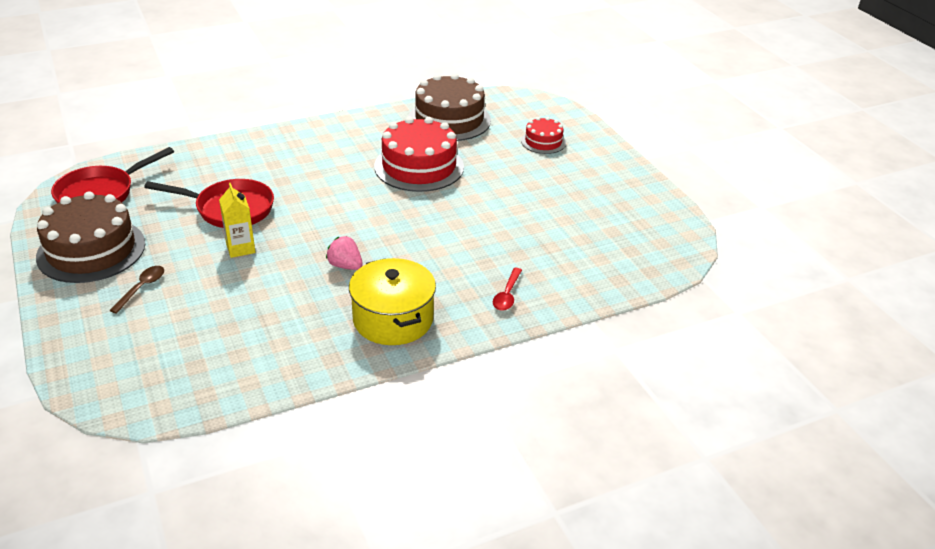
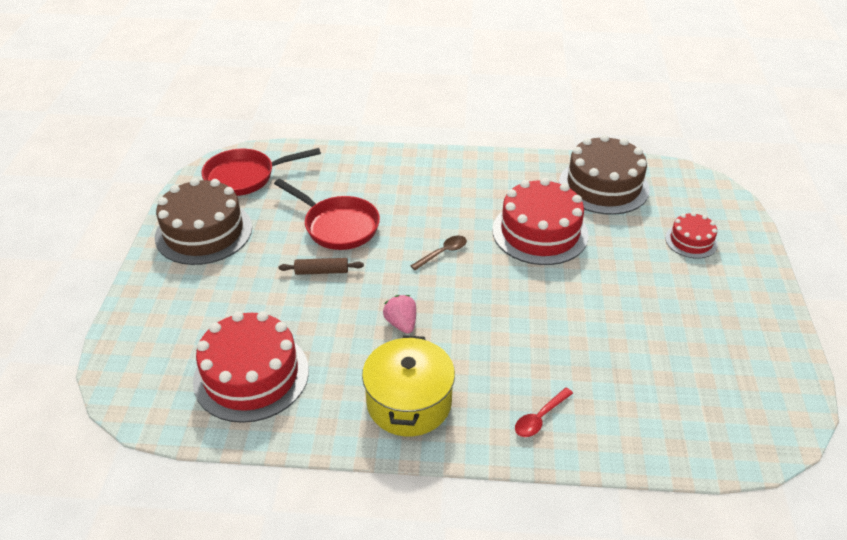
camera: 30 degrees right, 5 degrees up
(141, 288) = (217, 285): brown spoon -> brown spoon (442, 253)
(232, 346) = (251, 375): none -> red cake
(240, 248) = (321, 271): yellow carton -> brown rolling pin

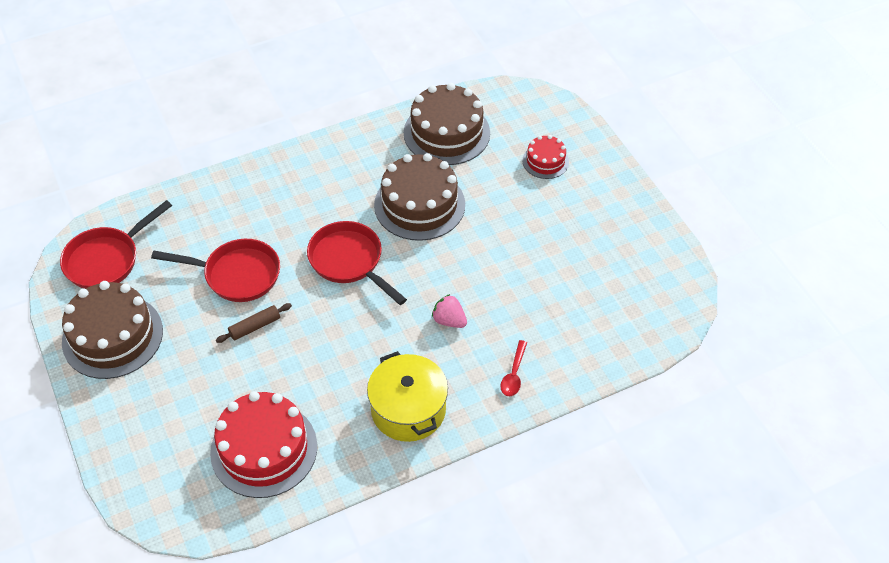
camera: 30 degrees left, 10 degrees up
(401, 324) = (358, 344): pink strawberry -> pink strawberry (449, 320)
(442, 253) = (349, 261): brown spoon -> red pan
(540, 232) = (419, 204): red cake -> brown cake

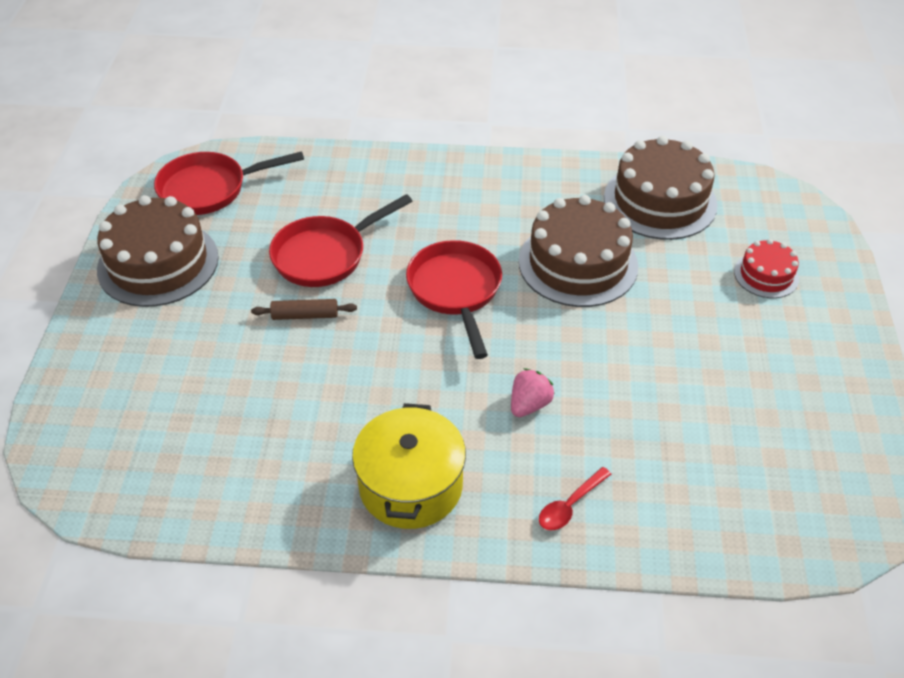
camera: 30 degrees right, 5 degrees down
(237, 275) = (325, 255): red pan -> red pan turned 105 degrees clockwise
(264, 449) = (218, 451): red cake -> none
(449, 320) = (529, 405): pink strawberry -> pink strawberry turned 60 degrees clockwise

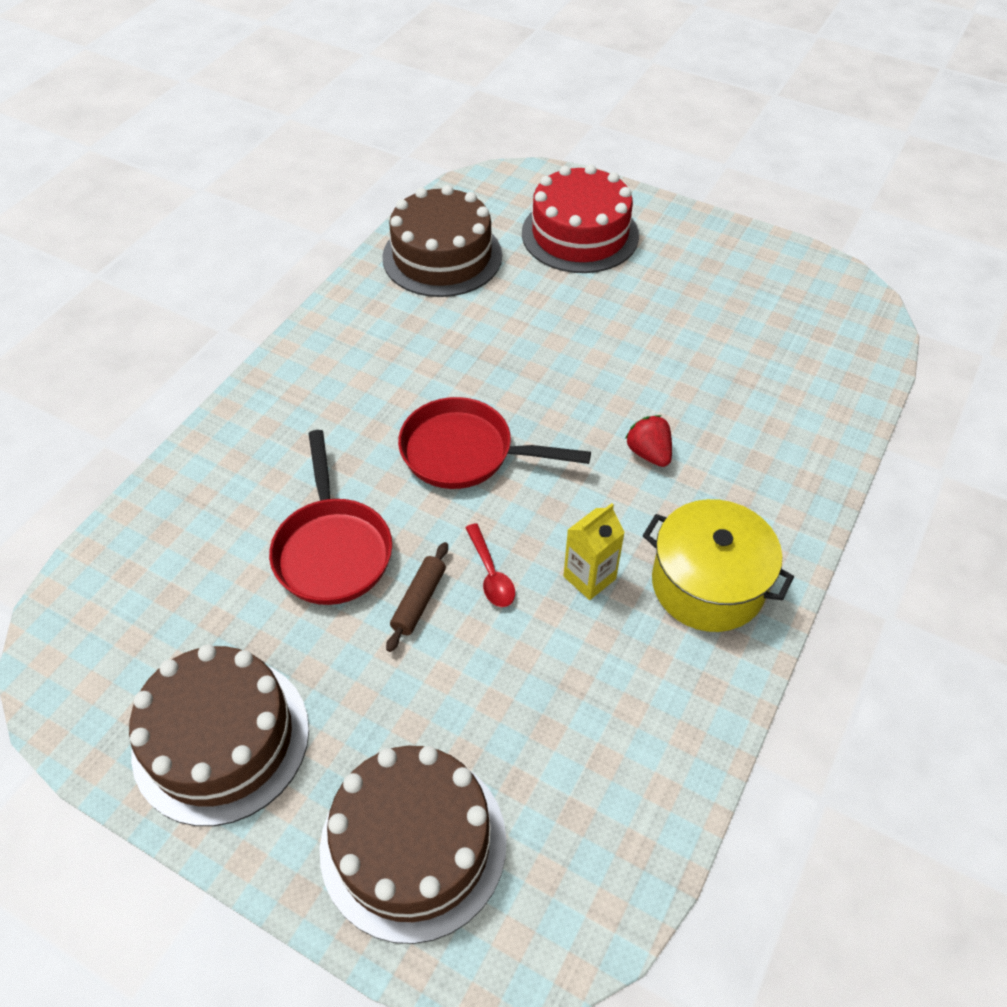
camera: 65 degrees left, 5 degrees up
(209, 189) = (118, 637): red pan -> none
(376, 405) = (589, 577): none -> yellow carton
(529, 405) = (649, 453): pink strawberry -> red strawberry
(570, 505) = (778, 470): red spoon -> red spoon (490, 573)
(578, 263) = (487, 346): brown cake -> brown cake (413, 844)
(766, 275) = (580, 234): red cake -> red cake, size x1.90

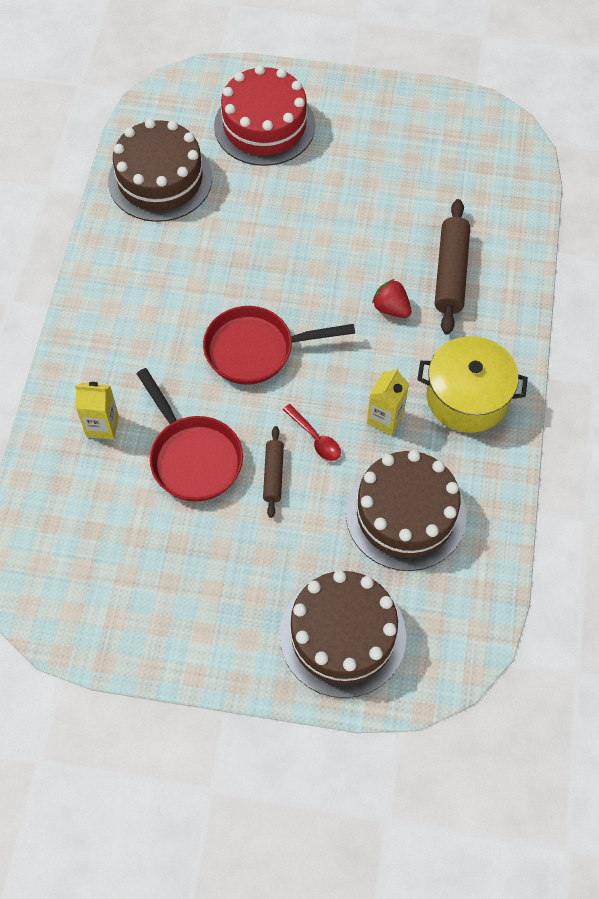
camera: 20 degrees left, 10 degrees up
(221, 739) = (183, 615): brown cake -> brown cake (405, 514)
(247, 483) = (102, 426): none -> yellow carton
(739, 434) = (450, 273): none -> brown rolling pin

